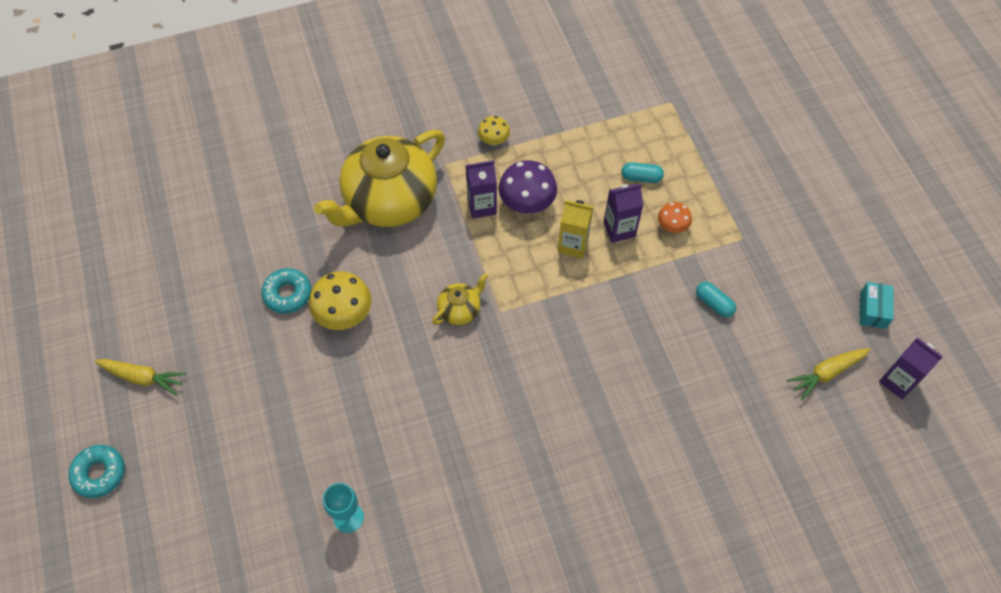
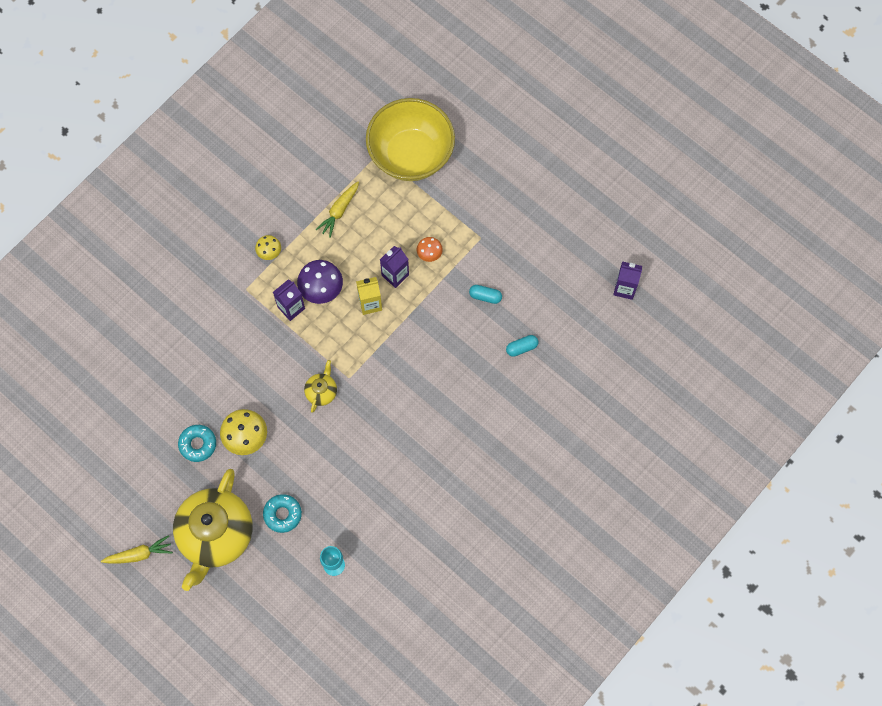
camera: 30 degrees left, 10 degrees up
(99, 473) = (156, 629): turquoise donut -> turquoise donut (282, 514)
(389, 201) = (224, 339): yellow teapot -> yellow teapot (216, 535)
(641, 177) = (389, 227): turquoise capsule -> turquoise capsule (521, 348)
(707, 119) = (411, 155): none -> yellow bowl
(826, 373) = (578, 307): yellow carrot -> yellow carrot (339, 211)
(872, 310) = (588, 246): turquoise box -> none

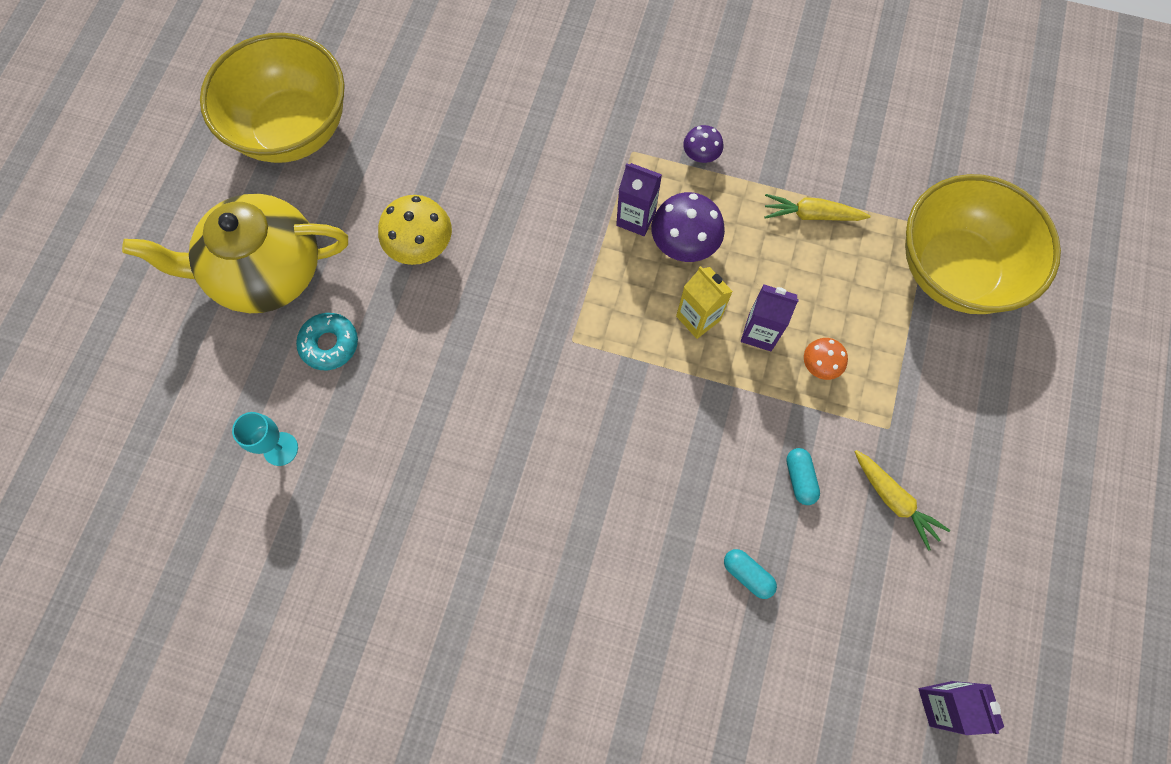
camera: 65 degrees right, 0 degrees up
(122, 484) = (293, 130): none -> yellow bowl
(139, 554) = (205, 192): yellow carrot -> yellow carrot (894, 500)
(198, 444) = (385, 192): turquoise donut -> none
(269, 252) = (700, 155): yellow mushroom -> purple mushroom
(321, 391) = (533, 313): yellow teapot -> none

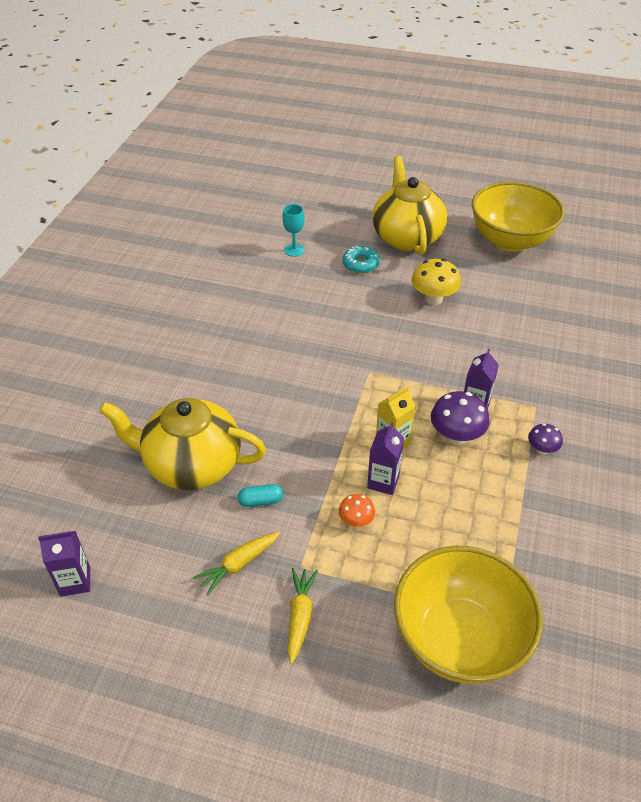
camera: 90 degrees right, 25 degrees down
(747, 574) = (191, 464): turquoise capsule -> yellow teapot
(811, 215) = (499, 524): yellow carrot -> yellow carrot (300, 616)

